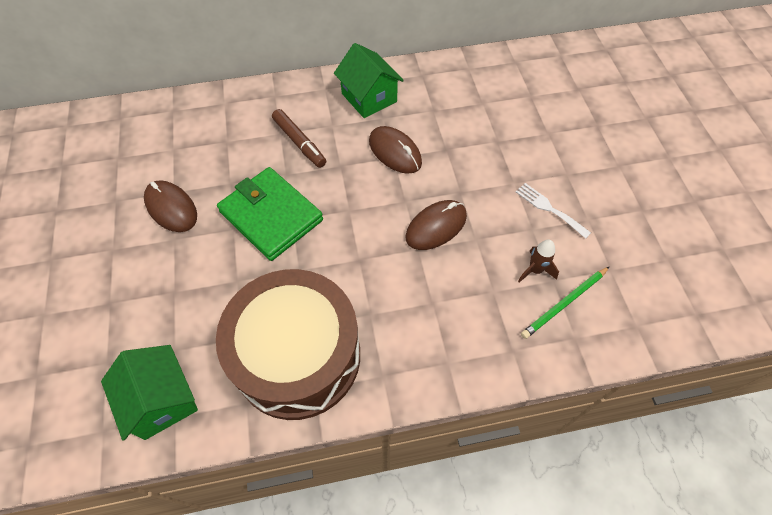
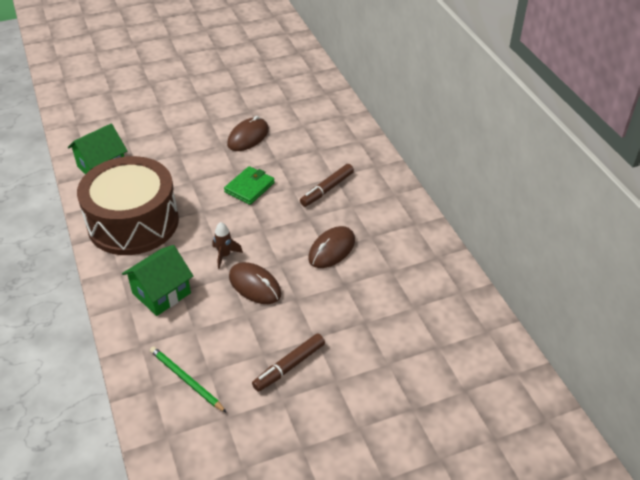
camera: 80 degrees right, 15 degrees down
(271, 216) = (249, 187): green wallet -> green wallet, size x0.62
(369, 97) = (393, 224): green house -> green house (161, 293)
(535, 270) = (218, 357): brown rocket -> brown rocket (225, 255)
(549, 208) = (289, 366): white fork -> brown marker

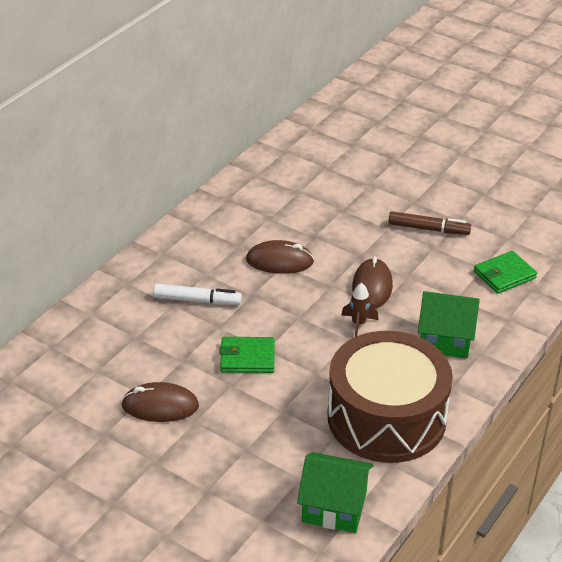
camera: 125 degrees left, 5 degrees down
(186, 380) = (504, 275): green pencil -> green wallet
(327, 189) = (197, 300): brown marker -> white marker

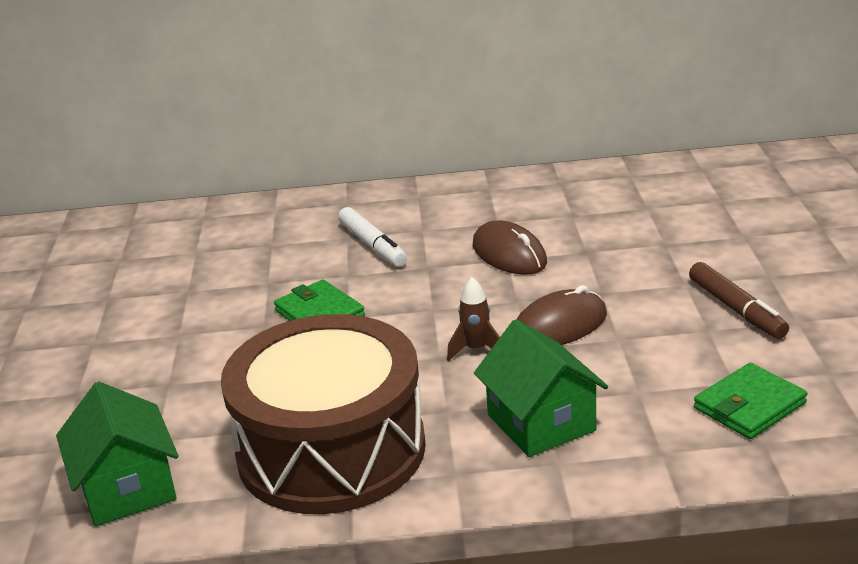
camera: 55 degrees right, 10 degrees down
(160, 406) = (182, 305): brown mouse -> none
(504, 275) = (749, 405): green wallet -> green wallet turned 60 degrees counterclockwise

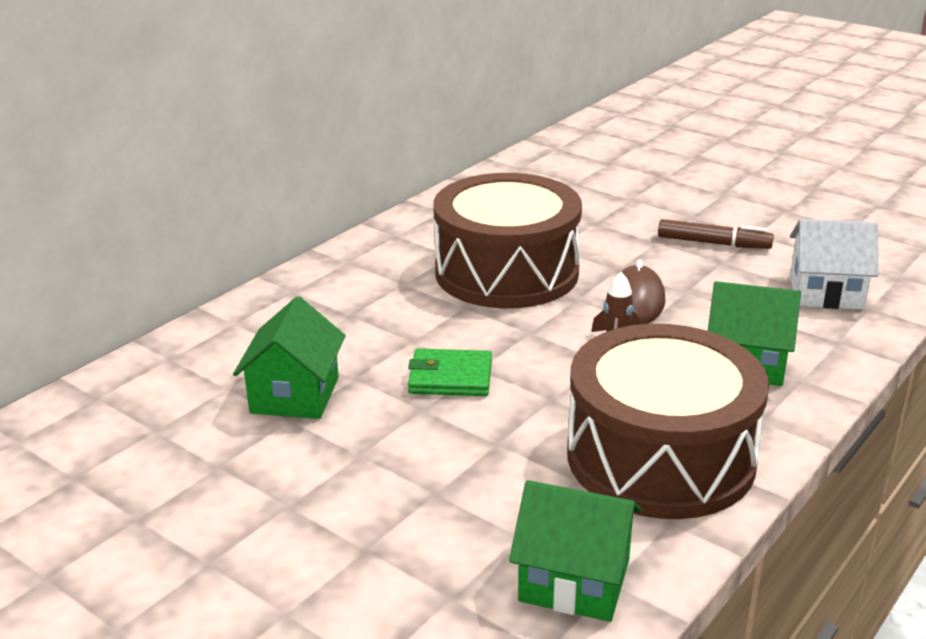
camera: 50 degrees left, 0 degrees up
(217, 276) = (295, 395): none -> green house
(372, 245) = (387, 311): white marker -> none
(509, 254) = (506, 272): brown mouse -> brown drum
(749, 405) = (826, 292): green wallet -> white house

